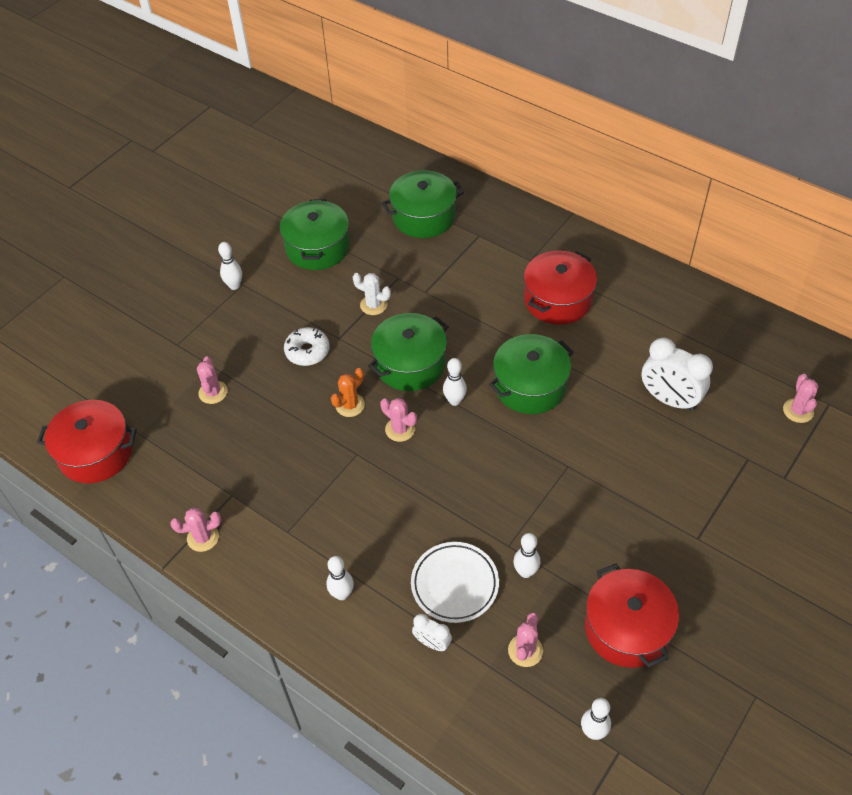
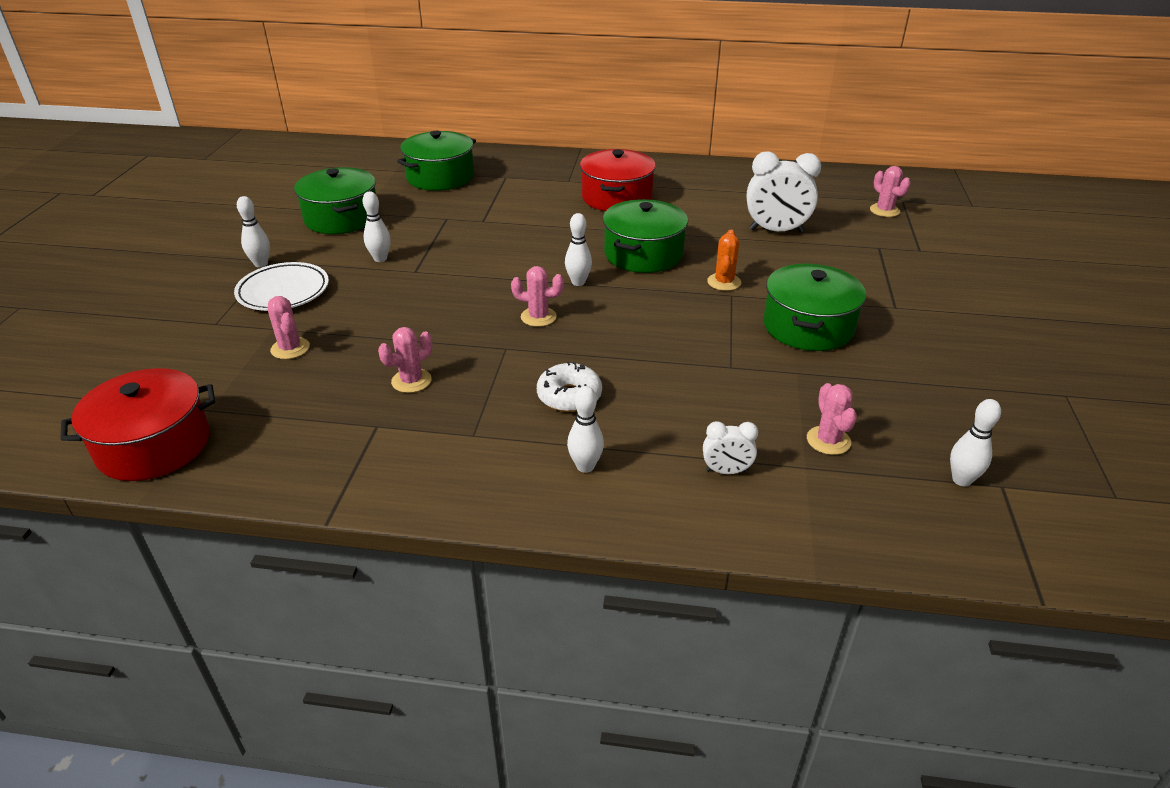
camera: 30 degrees left, 15 degrees down
(203, 537) = (364, 476): pink cactus -> pink cactus (411, 381)
(307, 351) = (386, 289): white donut -> white donut (569, 396)
(350, 405) = (467, 314): orange cactus -> orange cactus (724, 282)
(373, 305) = (435, 241): white cactus -> none
(410, 364) = (509, 270): green pot -> green pot (808, 326)
(455, 584) = (705, 414): white plate -> white plate (283, 291)
(525, 572) = (767, 380): white bowling pin -> white bowling pin (380, 259)
(627, 628) = (904, 388): red pot -> none

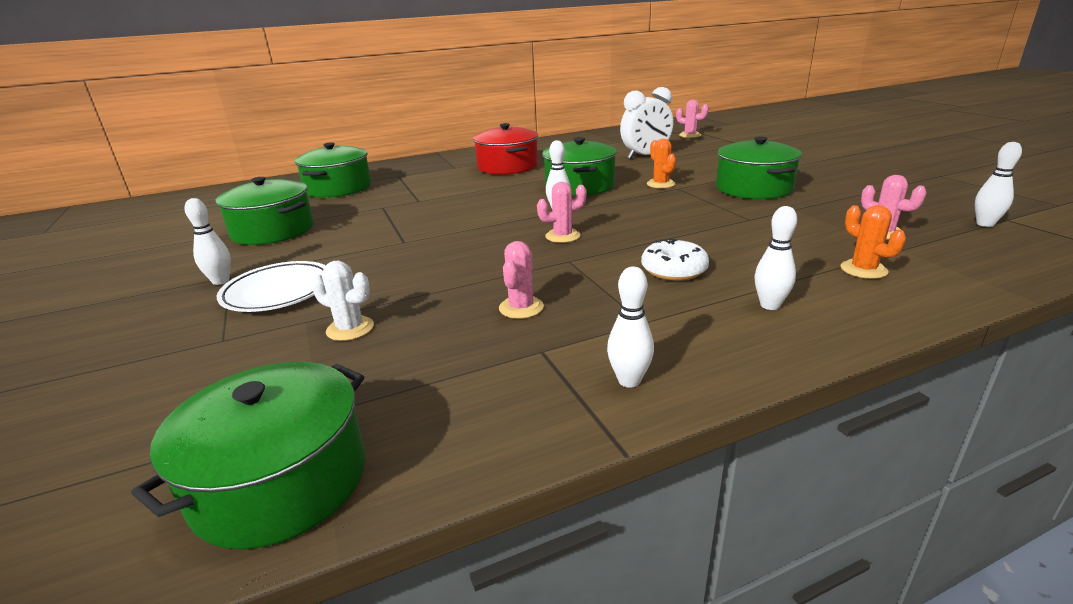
camera: 30 degrees left, 10 degrees down
(154, 445) = (281, 481): red pot -> green pot
(290, 348) = (350, 329): pink cactus -> white cactus
(380, 259) = (355, 244): white bowling pin -> white bowling pin (629, 380)
(726, 471) = (863, 270): white clock -> orange cactus

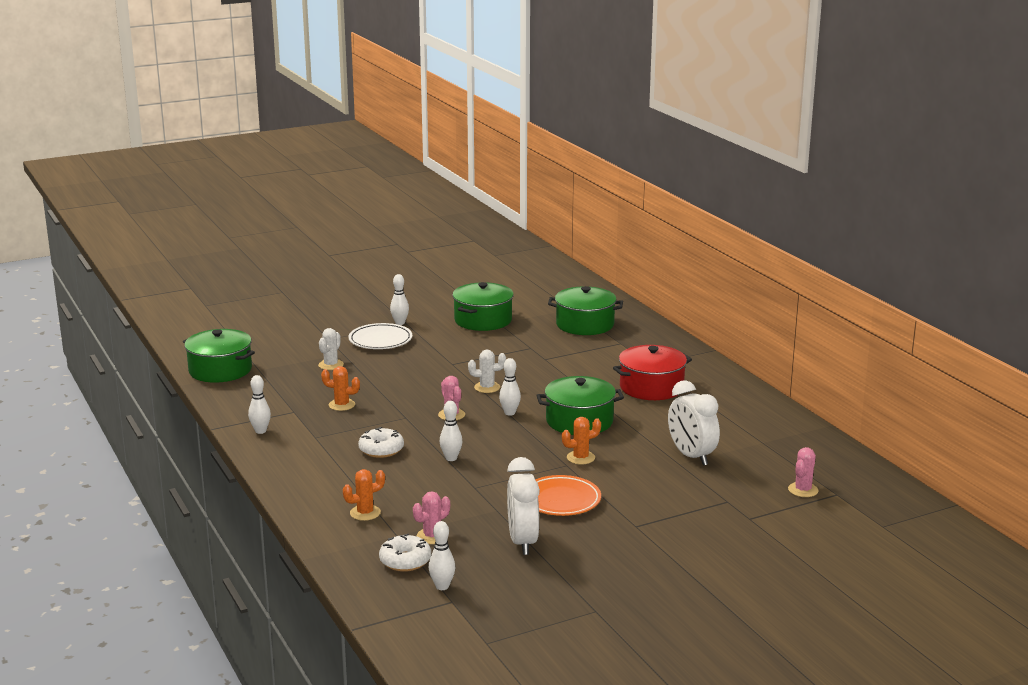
camera: 85 degrees right, 5 degrees down
(486, 222) = (487, 387): none -> white cactus
(521, 308) = (341, 405): pink cactus -> orange cactus
(753, 188) = (561, 500): green pot -> orange plate
(770, 305) = (323, 474): white bowling pin -> white bowling pin (451, 458)
(851, 198) = (522, 542): none -> white clock
(956, 242) = (405, 561): none -> white donut

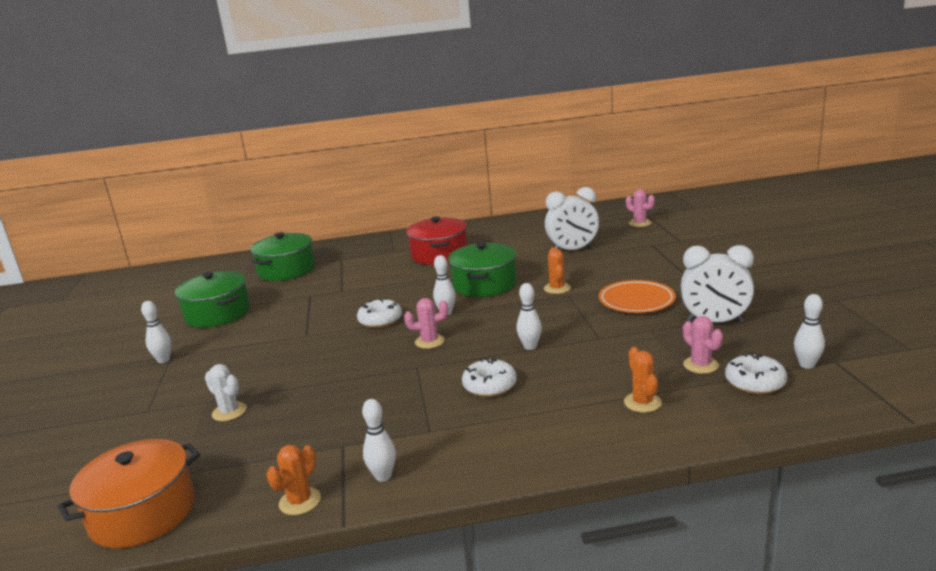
camera: 70 degrees left, 0 degrees up
(220, 370) = (143, 513): green pot -> orange pot
(341, 405) = (352, 408): orange cactus -> orange cactus (300, 501)
(380, 340) = (197, 374): white plate -> none
(487, 387) = (380, 320): white cactus -> white donut

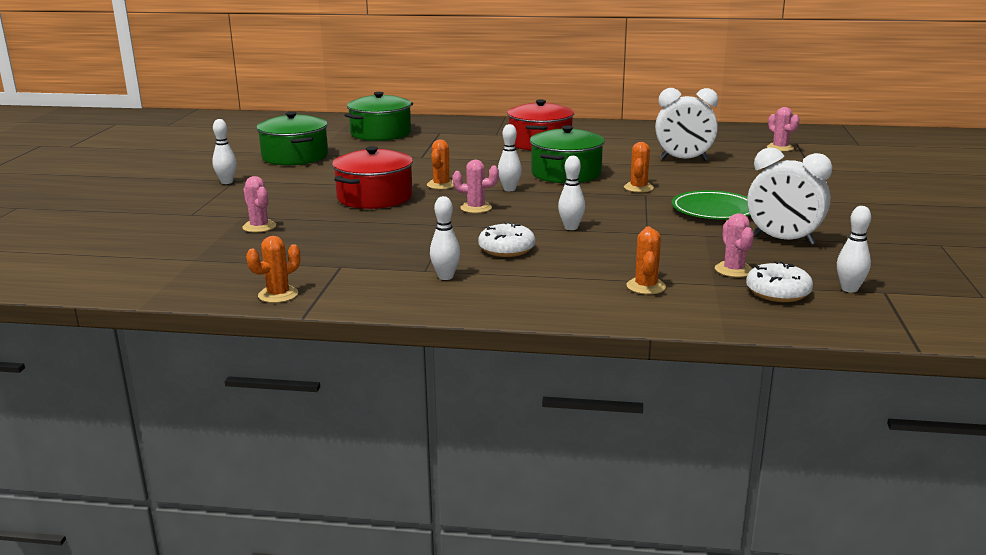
camera: 15 degrees right, 0 degrees up
(143, 513) = (148, 278): orange pot -> none
(229, 412) = (259, 227): white cactus -> pink cactus
(325, 348) = (374, 197): none -> red pot
(380, 320) = (441, 185): white donut -> orange cactus
(383, 476) = (360, 292): white bowling pin -> white bowling pin (445, 277)
(636, 301) = (714, 211): orange plate -> green plate

